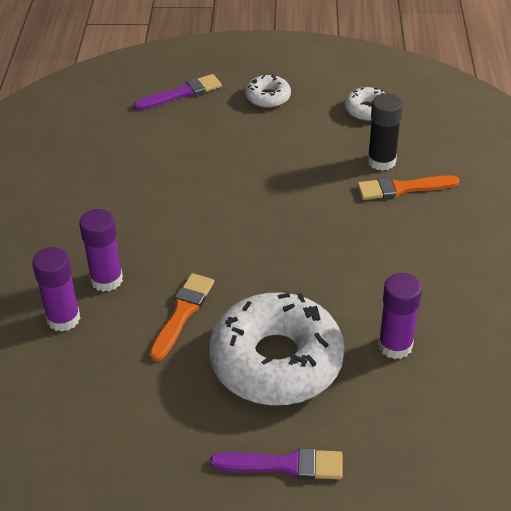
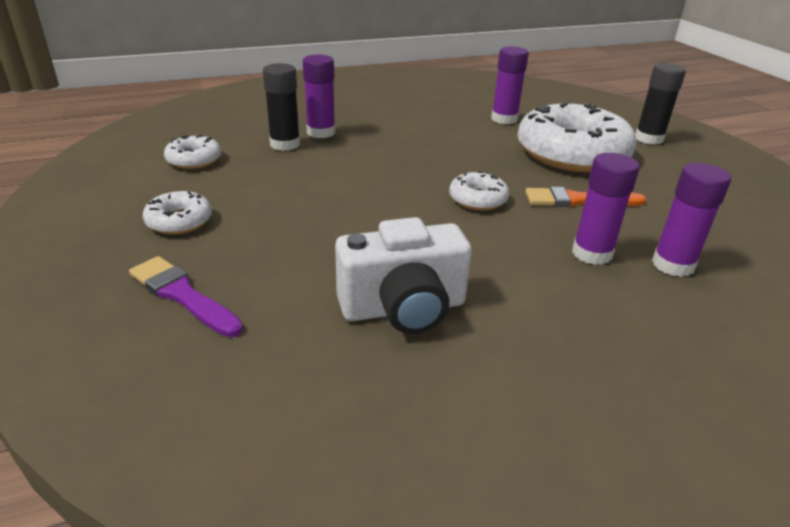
camera: 115 degrees left, 10 degrees down
(113, 169) = (403, 308): none -> white camera
(220, 248) = (478, 199): none -> white donut
(284, 465) = (649, 139): purple brush -> black glue stick
(403, 188) = (321, 132): orange brush -> purple glue stick

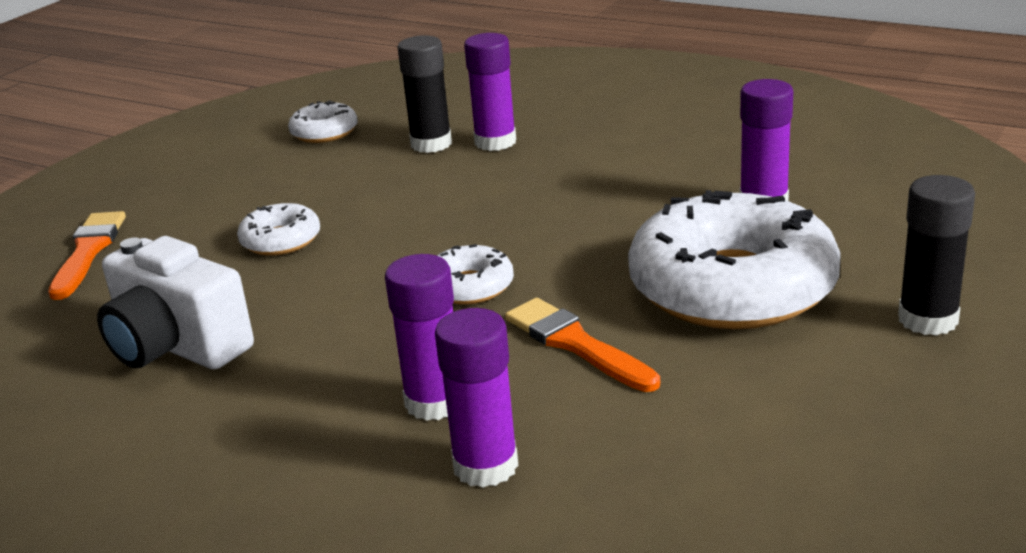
camera: 55 degrees right, 5 degrees down
(179, 221) = (201, 189): white donut -> white donut (281, 240)
(183, 295) = (88, 252): purple brush -> orange brush

